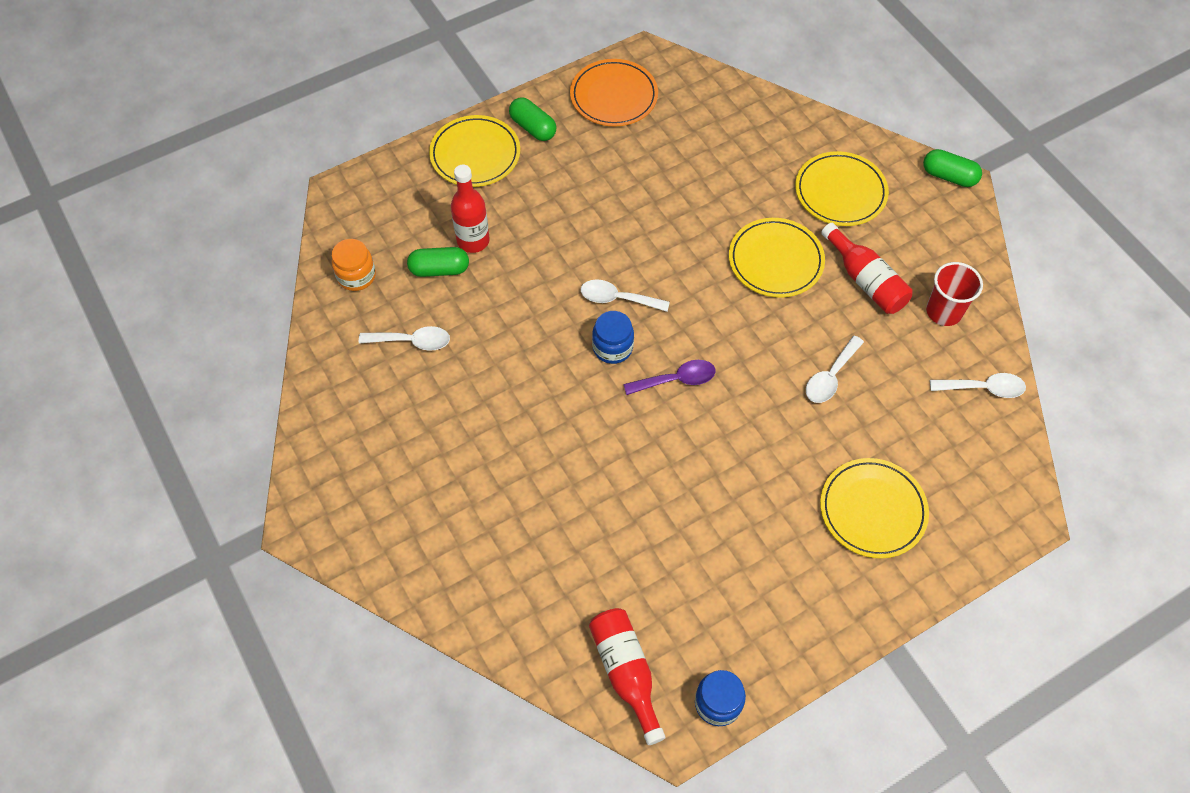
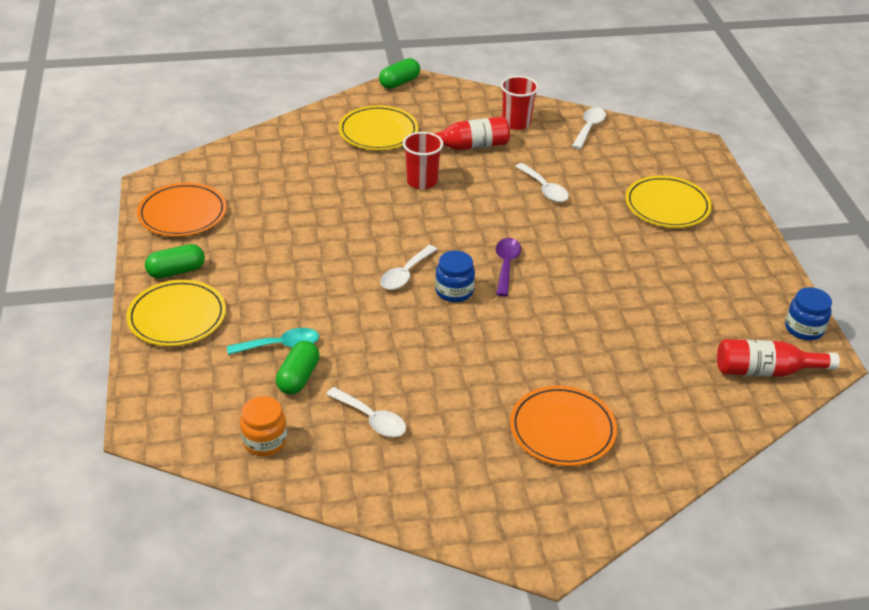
camera: 70 degrees left, 20 degrees down
(412, 341) = (371, 419): white spoon -> white spoon turned 105 degrees clockwise
(459, 497) = (562, 429): none -> orange plate
(473, 241) = (280, 345): red bottle -> turquoise spoon
(775, 260) = (422, 181): yellow plate -> red cup

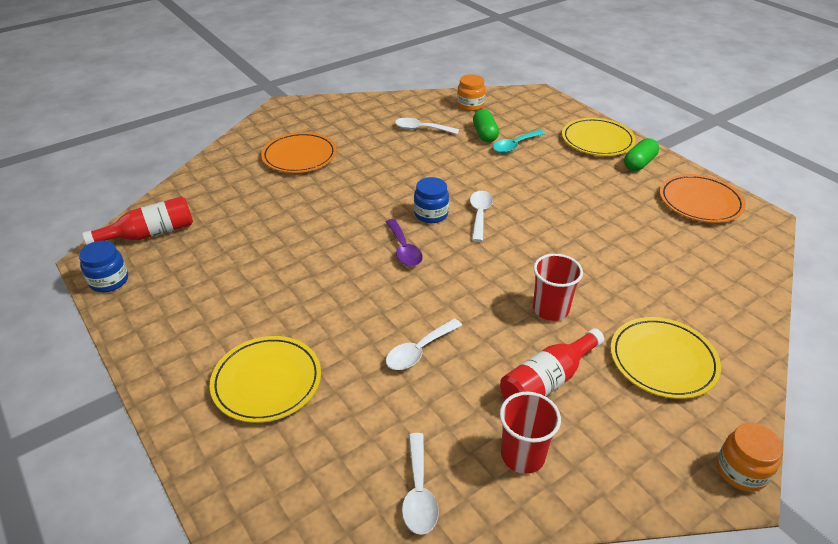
camera: 155 degrees right, 0 degrees up
(399, 83) = (741, 471): green capsule -> orange jar
(544, 189) = (419, 350): white spoon -> white spoon turned 75 degrees counterclockwise

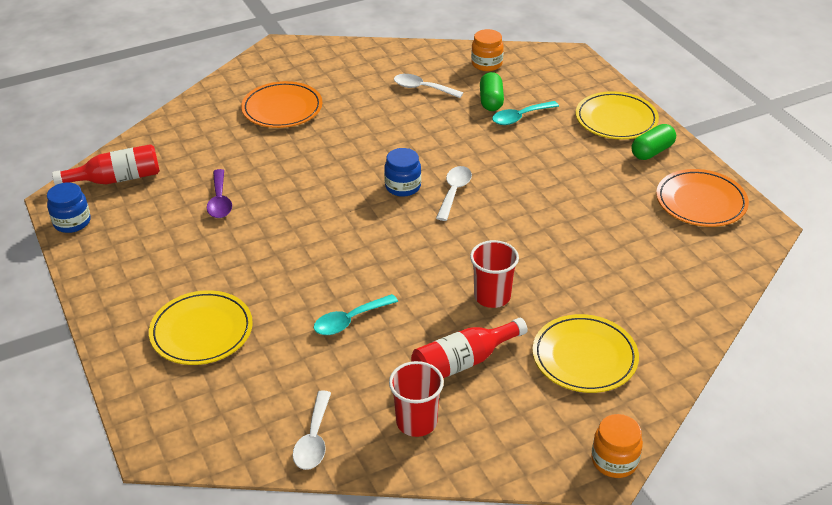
camera: 10 degrees right, 0 degrees up
(403, 249) = (364, 221): purple spoon -> purple spoon (219, 201)
(419, 350) = (350, 320): white spoon -> turquoise spoon

